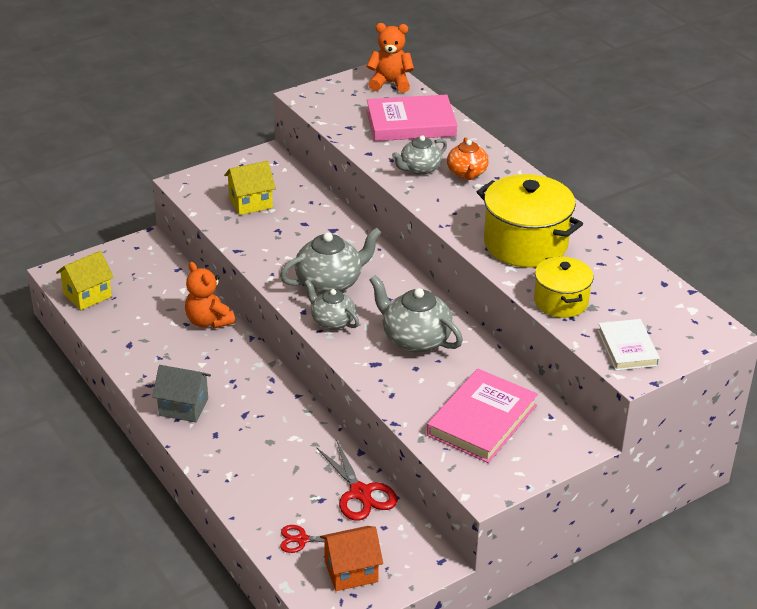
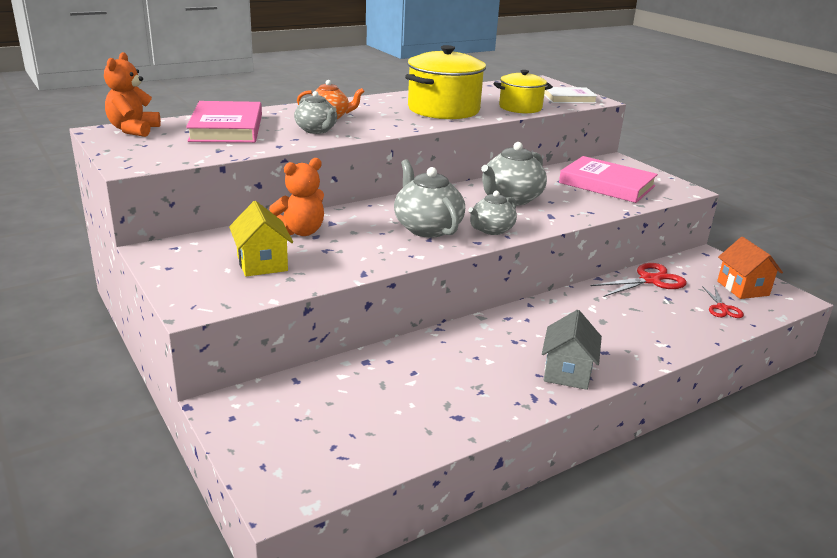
camera: 90 degrees left, 10 degrees down
(87, 295) = (344, 461): yellow house -> none
(208, 321) = (409, 356): orange teddy bear -> orange teddy bear (300, 232)

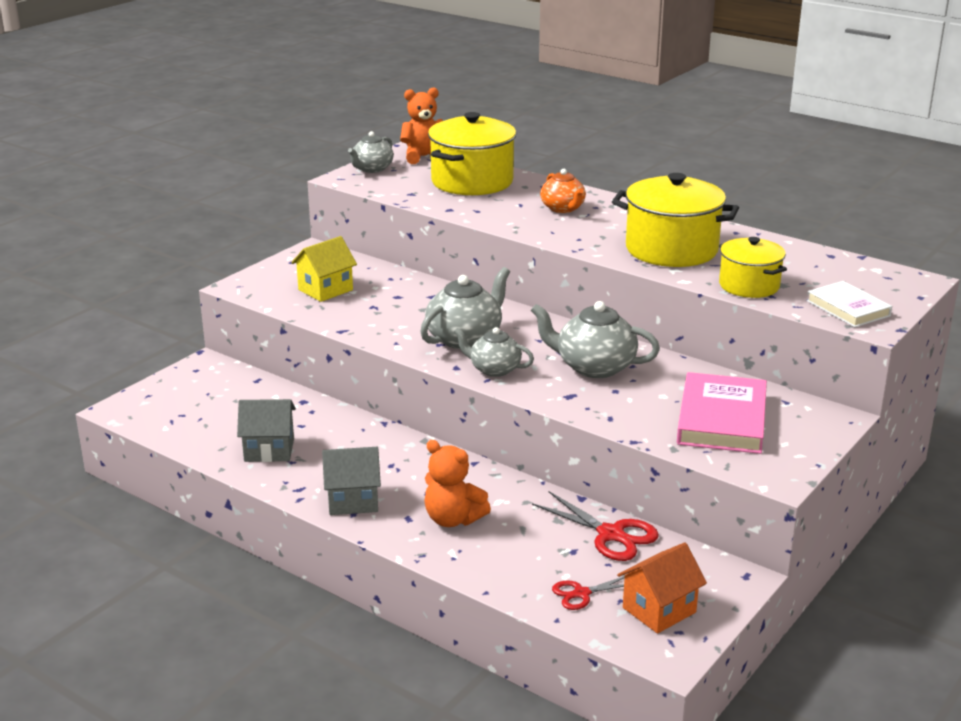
camera: 70 degrees right, 0 degrees up
(226, 128) = (472, 182): pink book -> yellow pot
(300, 232) = (400, 289): orange teddy bear -> orange teddy bear (453, 519)
(316, 130) = (512, 212): grey teapot -> grey teapot (372, 169)
(451, 400) = (269, 450): none -> grey house

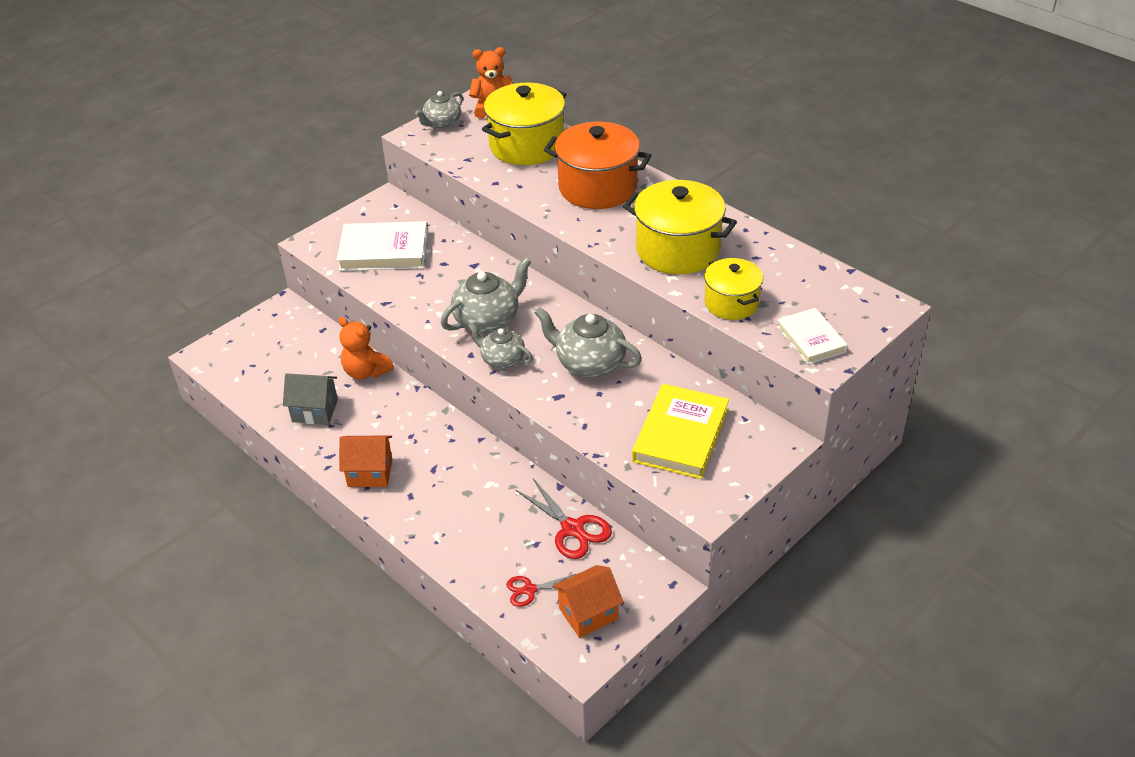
camera: 10 degrees right, 15 degrees up
(325, 290) = (384, 251): yellow house -> white book
(353, 501) = (370, 473): grey house -> orange house
(453, 519) = (446, 500): orange teddy bear -> orange teddy bear (366, 372)
(563, 208) = (597, 187): orange teapot -> orange pot
(722, 419) = (681, 435): pink book -> yellow book

